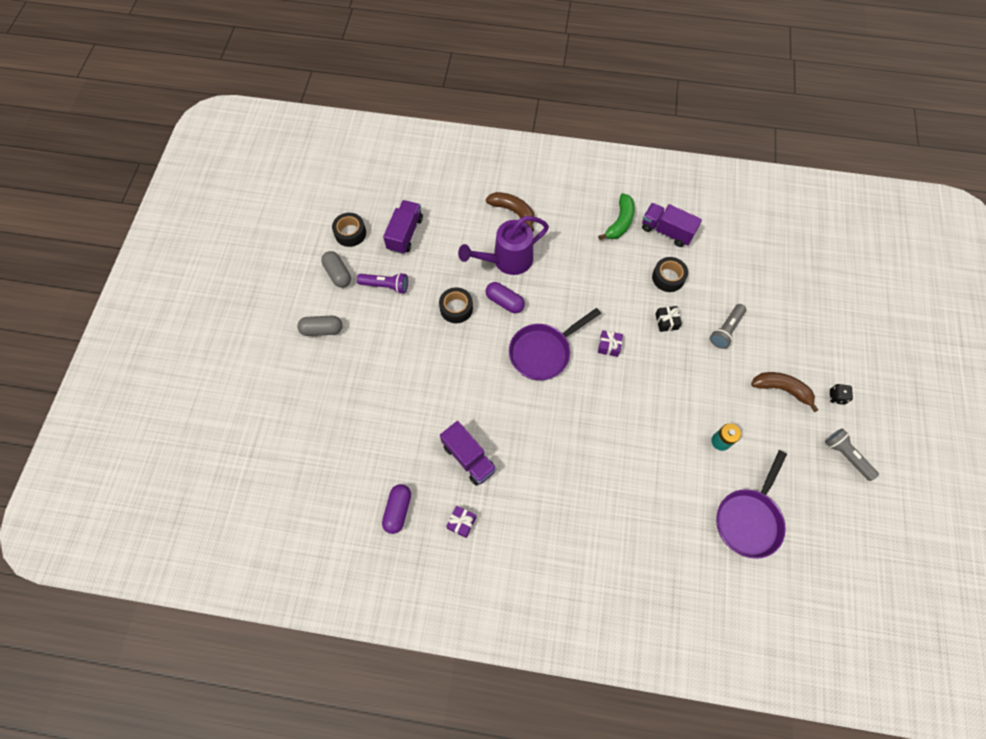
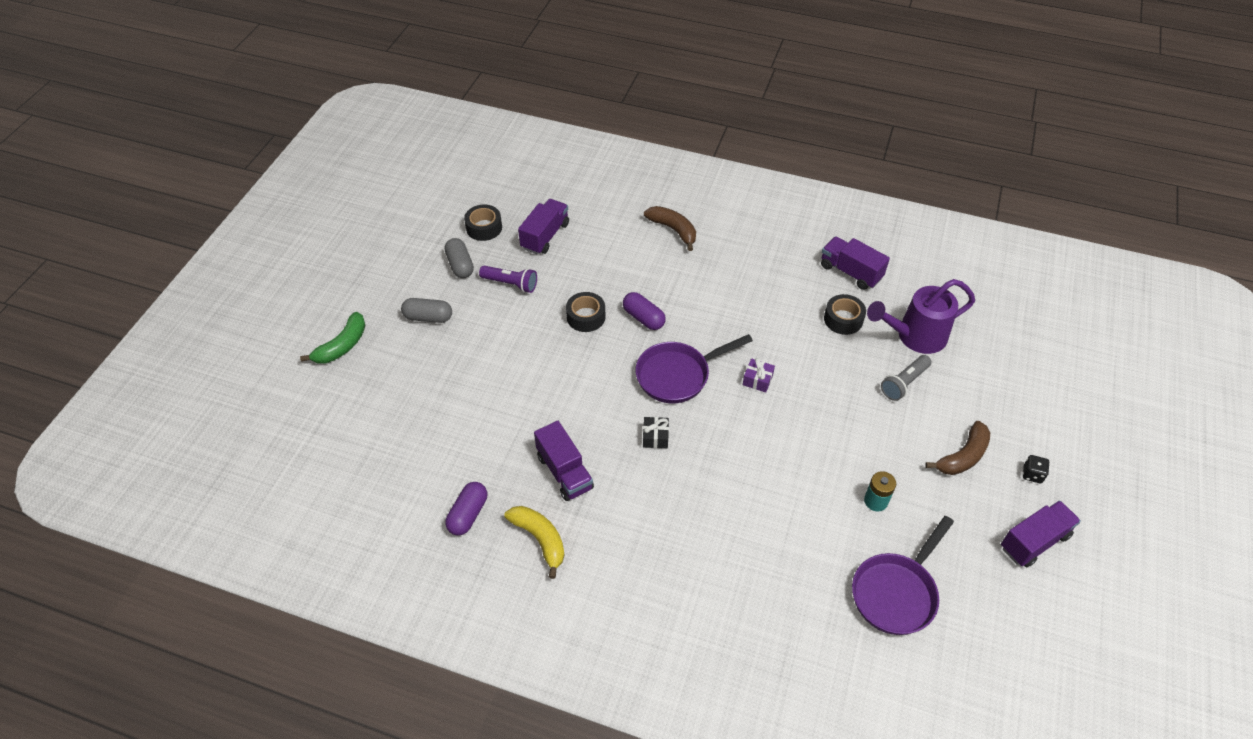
camera: 10 degrees right, 15 degrees down
(461, 523) = (540, 539): purple gift -> yellow banana
(507, 260) = (655, 277): purple watering can -> purple watering can (915, 336)
(620, 222) = (796, 256): green banana -> green banana (342, 346)
(666, 321) = (832, 364): black gift -> black gift (655, 437)
(781, 389) = (963, 456): brown banana -> brown banana turned 105 degrees clockwise
(846, 456) = (1034, 541): grey flashlight -> purple truck

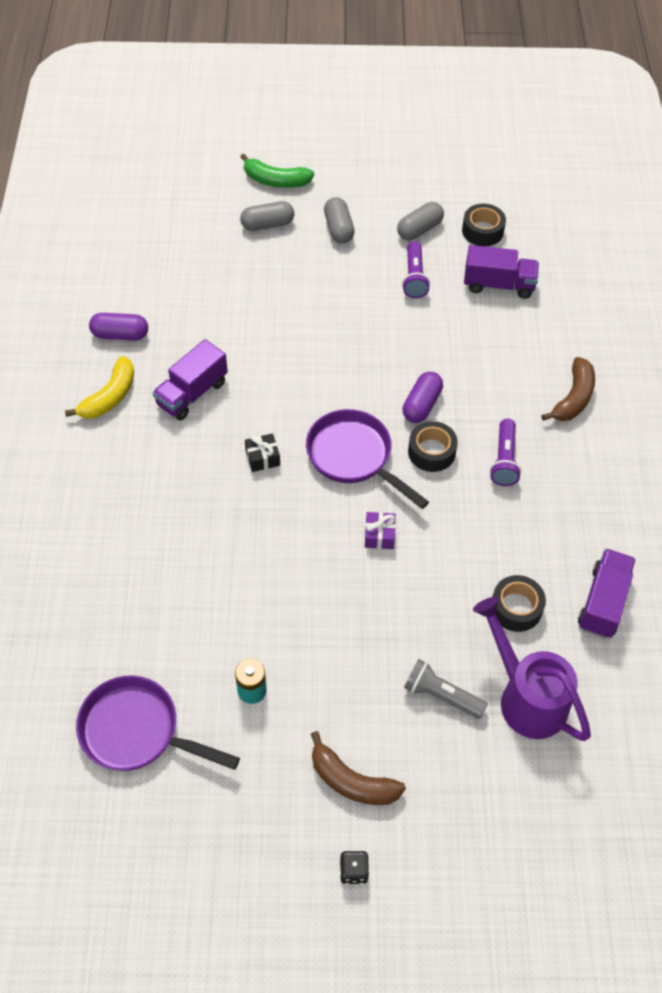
camera: 70 degrees right, 5 degrees up
(393, 366) = (267, 225): none -> grey capsule
(586, 317) = (399, 353): black tape -> black tape (431, 452)
(714, 285) = (504, 460): none -> purple flashlight
(1034, 541) = (251, 881): purple truck -> none

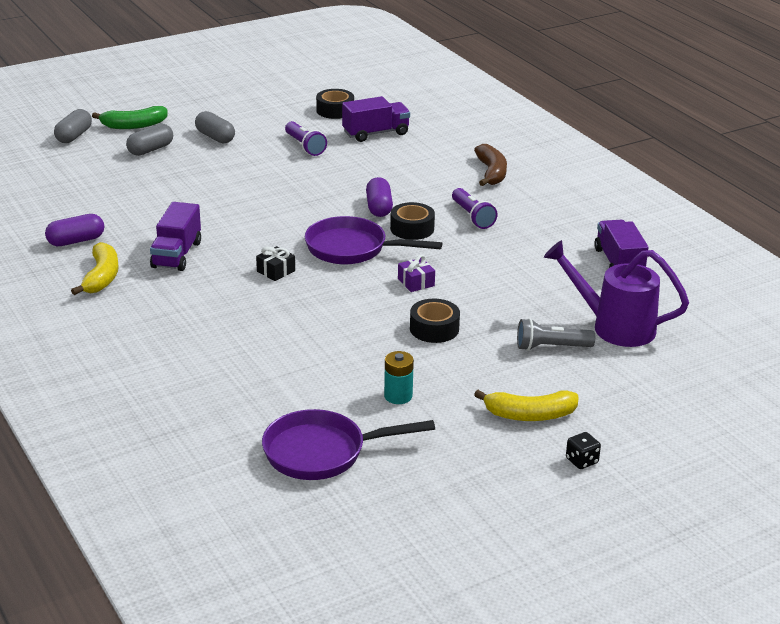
camera: 30 degrees left, 25 degrees down
(352, 781) = (530, 415): brown banana -> yellow banana
(419, 230) = (283, 122): grey capsule -> grey capsule (74, 136)
(516, 608) = (559, 286): black tape -> black tape (434, 329)

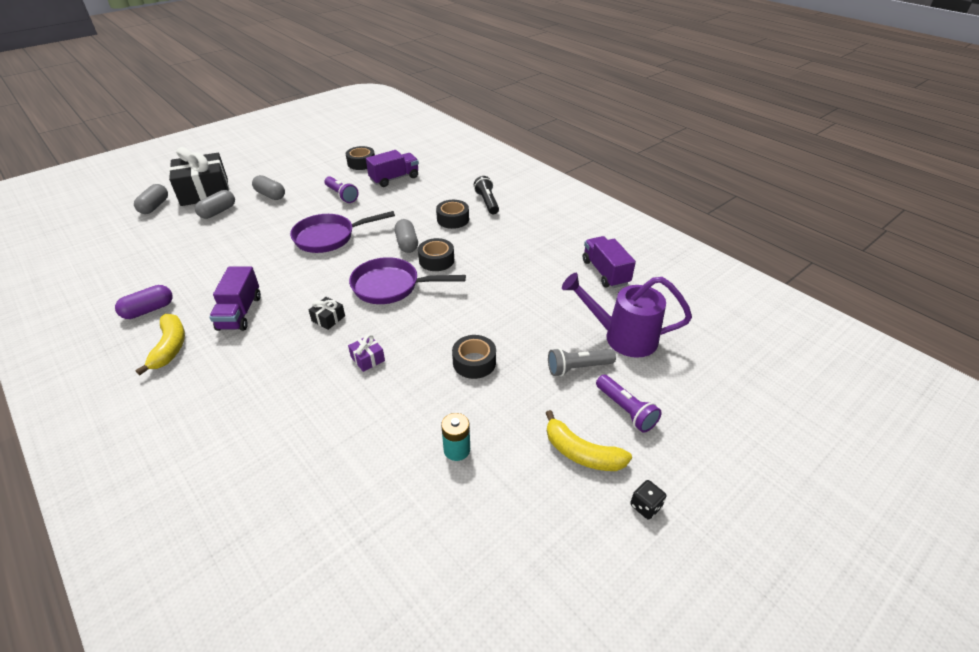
camera: 10 degrees left, 10 degrees up
(134, 125) = (205, 192): green banana -> black gift
(322, 452) = (394, 542): purple pan -> purple pan (329, 237)
(379, 207) = (407, 243): purple capsule -> grey capsule
(416, 282) = (449, 314): purple gift -> purple gift (367, 359)
(442, 187) = (453, 219): none -> black tape
(472, 217) = (482, 243): purple flashlight -> purple flashlight (626, 410)
(491, 173) = (487, 202): brown banana -> black flashlight
(530, 415) = (582, 453): yellow banana -> yellow banana turned 45 degrees clockwise

